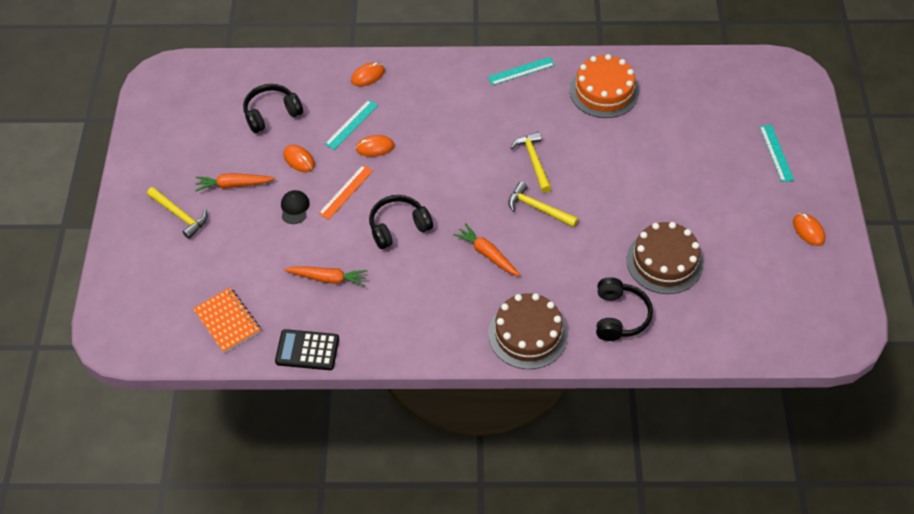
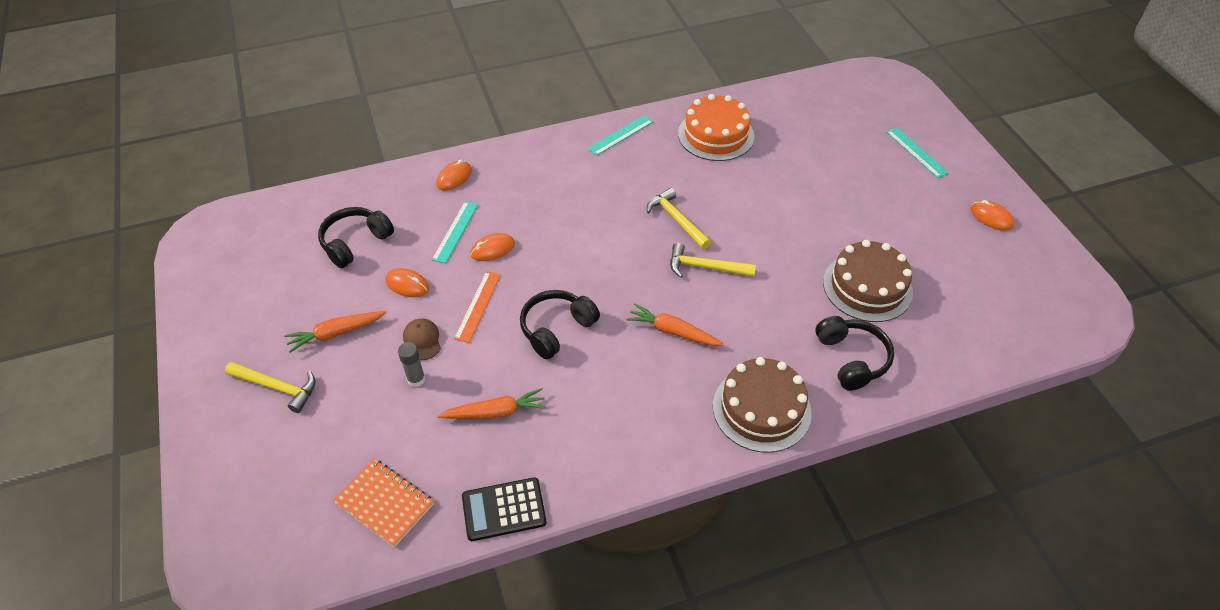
camera: 20 degrees left, 5 degrees down
(280, 237) = (416, 379): none -> grey glue stick
(294, 208) = (422, 340): black cap -> brown cap

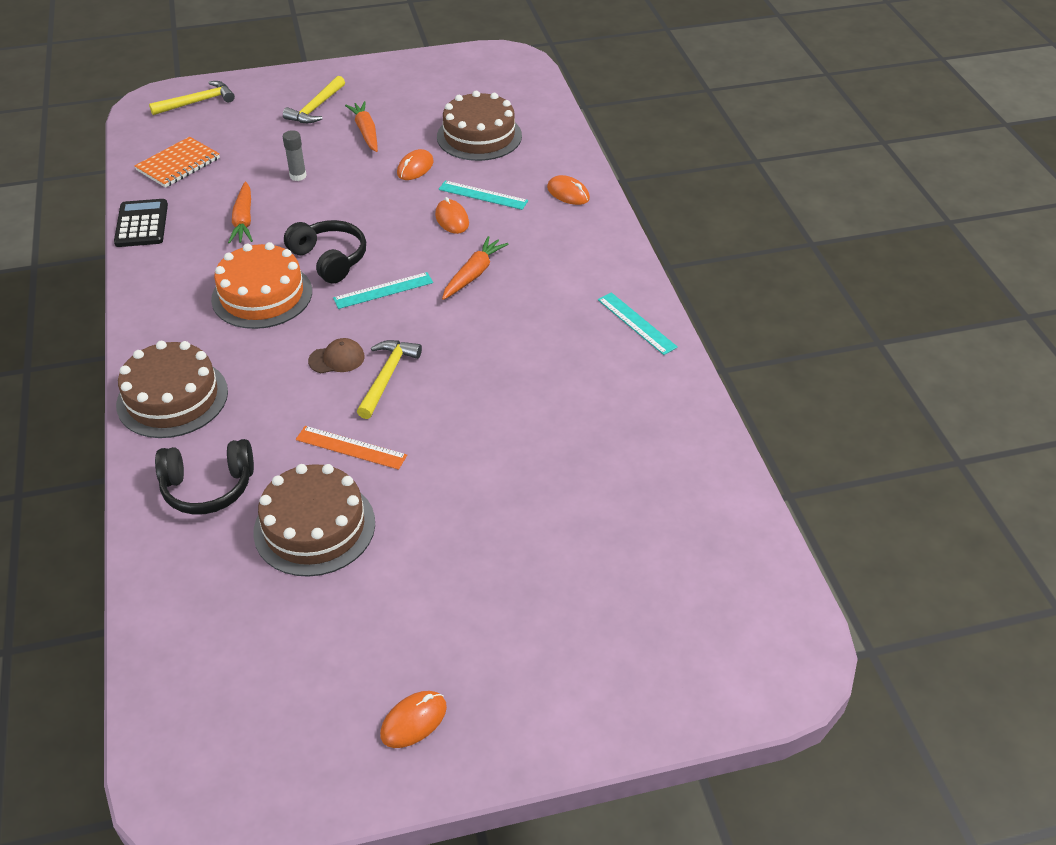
camera: 95 degrees right, 5 degrees down
(355, 242) = (479, 136): black headphones -> brown cake
(422, 340) = (342, 178): brown cap -> brown cap (337, 359)
(478, 306) = (375, 210): orange ruler -> orange ruler (351, 447)
(673, 331) = (299, 341): orange carrot -> orange carrot (473, 274)
(676, 220) = (472, 360): yellow hammer -> yellow hammer (197, 102)
(716, 135) = (633, 415): orange cake -> orange cake (262, 295)
(916, 152) = (580, 656): turquoise ruler -> turquoise ruler (383, 290)

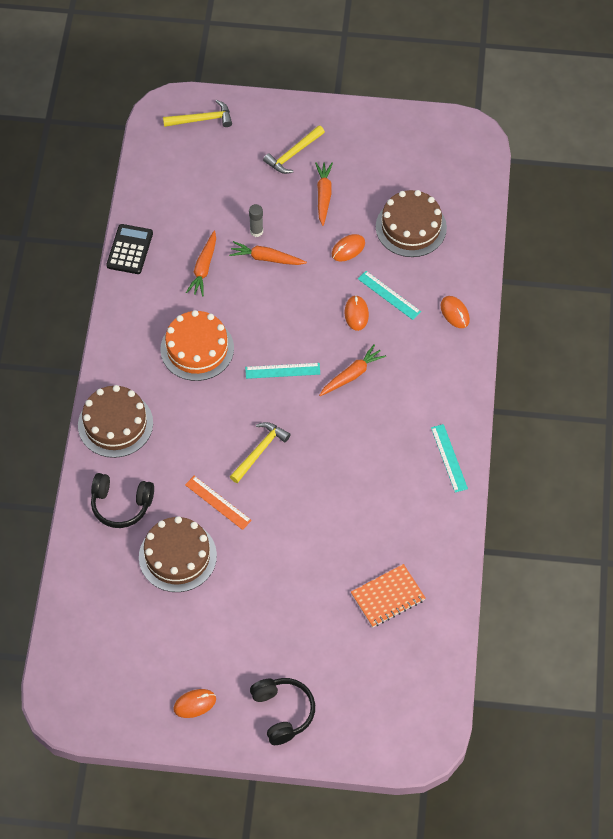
camera: 20 degrees right, 15 degrees up
(178, 164) = (170, 191): orange notebook -> orange notebook (388, 597)
(320, 196) = (266, 258): none -> orange carrot
(329, 259) = (254, 328): black headphones -> black headphones (283, 712)
(337, 359) = (231, 424): brown cap -> none

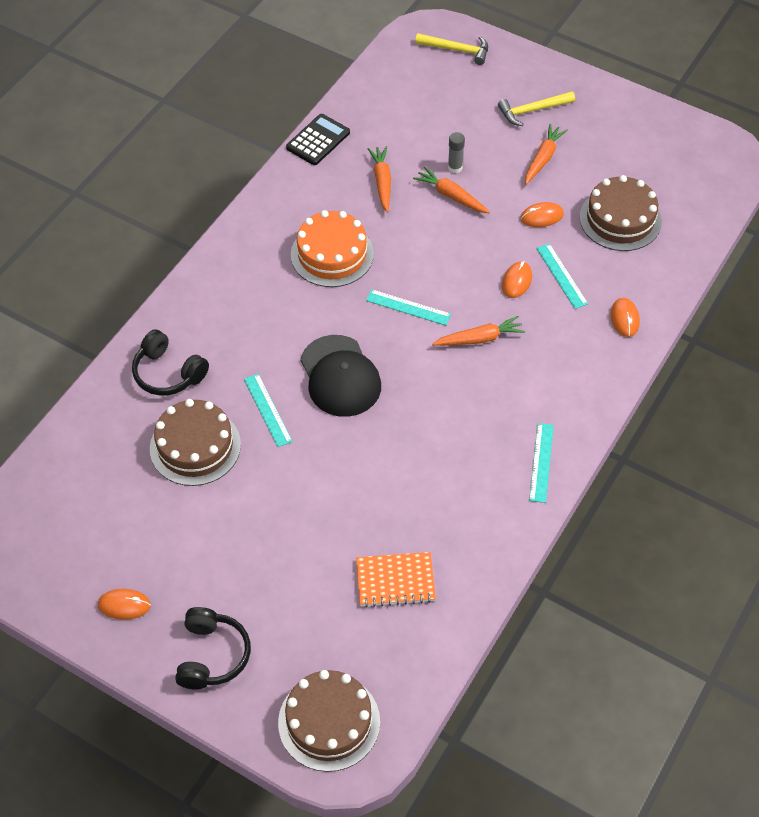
camera: 25 degrees right, 5 degrees down
(115, 424) = (208, 294): brown cake -> brown cake (329, 722)
(203, 268) = (382, 182): orange carrot -> orange carrot turned 135 degrees clockwise
(218, 502) = (267, 410): orange ruler -> turquoise ruler
(260, 451) = (340, 376): yellow hammer -> black cap

